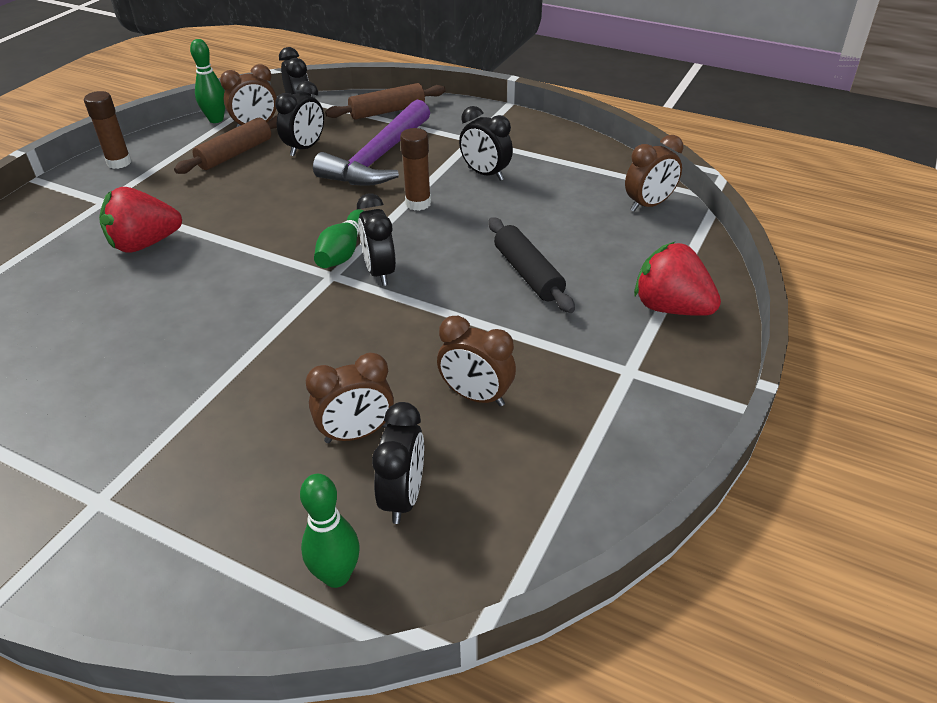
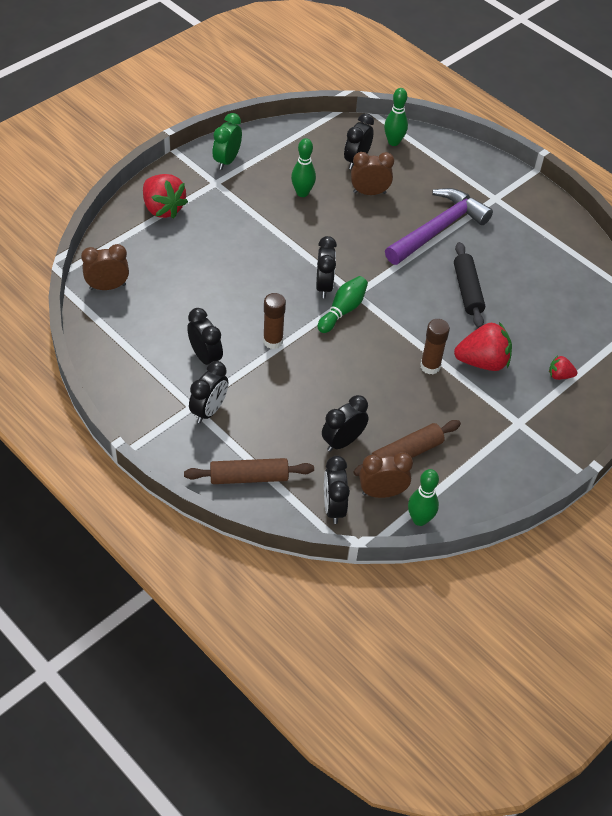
camera: 165 degrees left, 10 degrees up
(37, 254) = (559, 375): none -> red strawberry
(119, 162) = (511, 474): brown glue stick -> brown glue stick (430, 366)
(378, 158) = (283, 406): purple hammer -> purple hammer (438, 229)
(452, 140) = (209, 410): none -> black clock
(476, 396) = (302, 193): brown clock -> green bowling pin
(528, 273) = (230, 256): black rolling pin -> black rolling pin (467, 290)
(641, 416) = (227, 161): none -> green clock

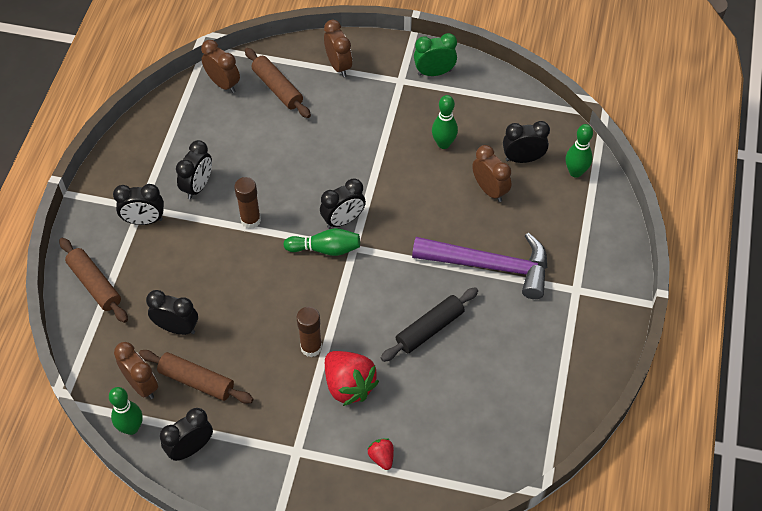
camera: 60 degrees right, 5 degrees up
(148, 256) = (277, 88): none -> brown rolling pin
(163, 208) = (338, 66): red strawberry -> brown clock
(333, 507) = (103, 358): black clock -> black clock (190, 448)

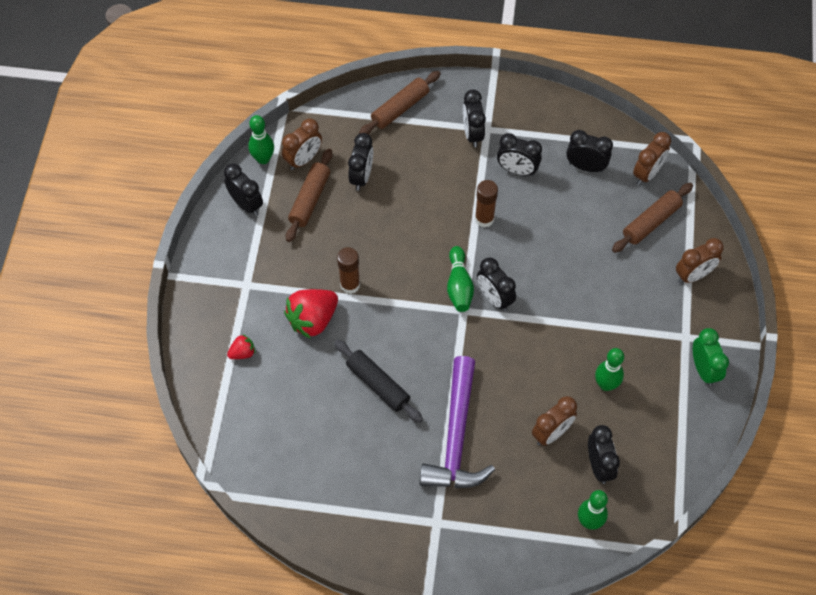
camera: 85 degrees right, 5 degrees up
(205, 130) = (586, 166): none -> black clock

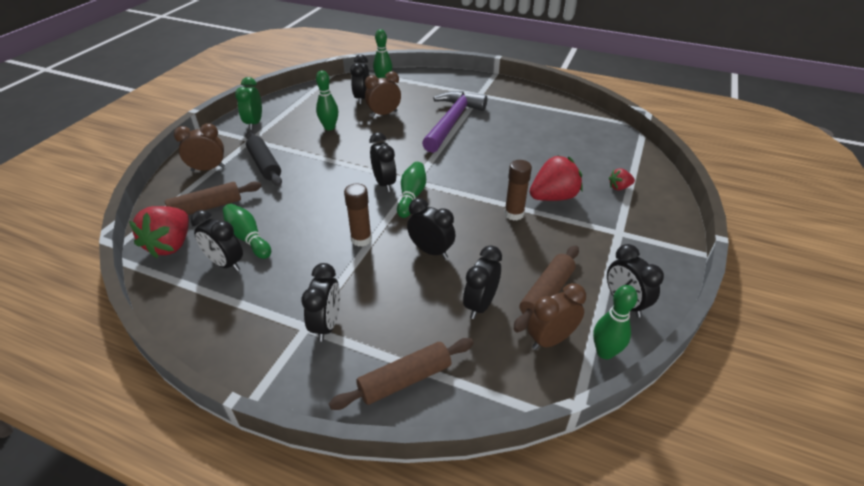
camera: 165 degrees left, 20 degrees down
(378, 384) = (503, 153): black rolling pin -> black rolling pin (265, 165)
(517, 170) = (300, 275): black clock -> black clock (431, 251)
(586, 196) = (248, 238): none -> green bowling pin
(647, 174) = (171, 245): brown clock -> red strawberry

